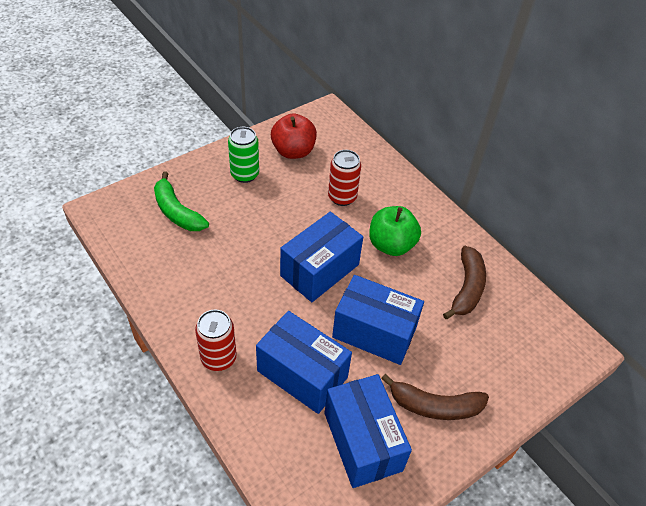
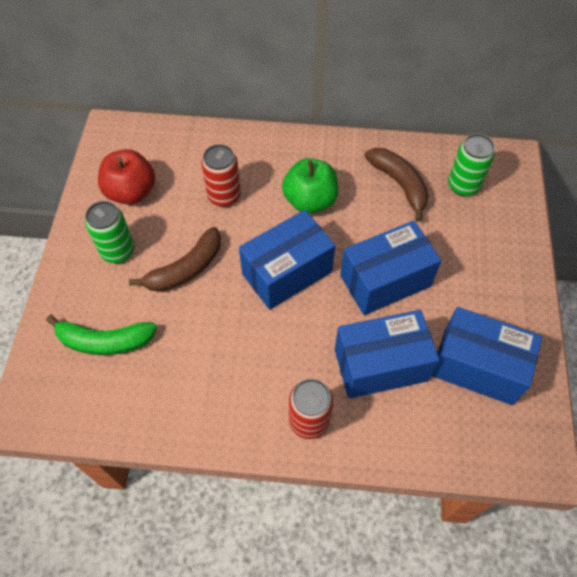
camera: 45 degrees left, 10 degrees up
(320, 270) = (287, 273): blue box -> blue box turned 60 degrees clockwise
(435, 406) = (485, 291): brown banana -> brown banana (186, 269)
(515, 330) = (463, 186): none -> green can

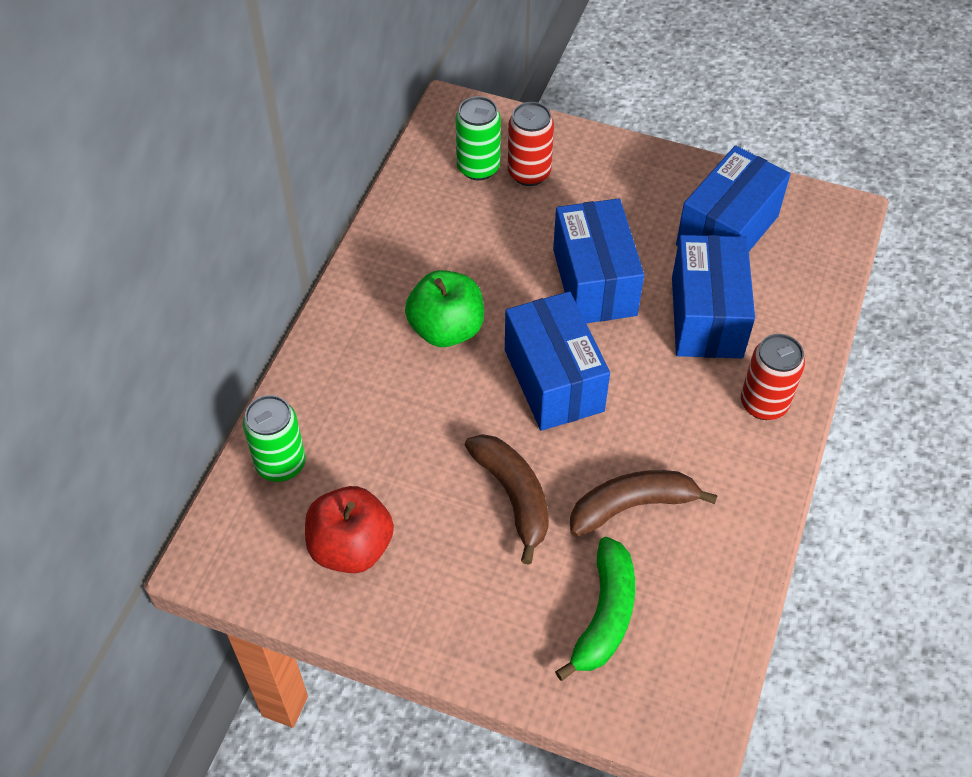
camera: 75 degrees left, 5 degrees down
(118, 251) = (456, 580): green can -> green can (281, 464)
(224, 196) = (402, 427): red can -> red can (529, 173)
(399, 184) = (453, 229): brown banana -> brown banana (632, 506)

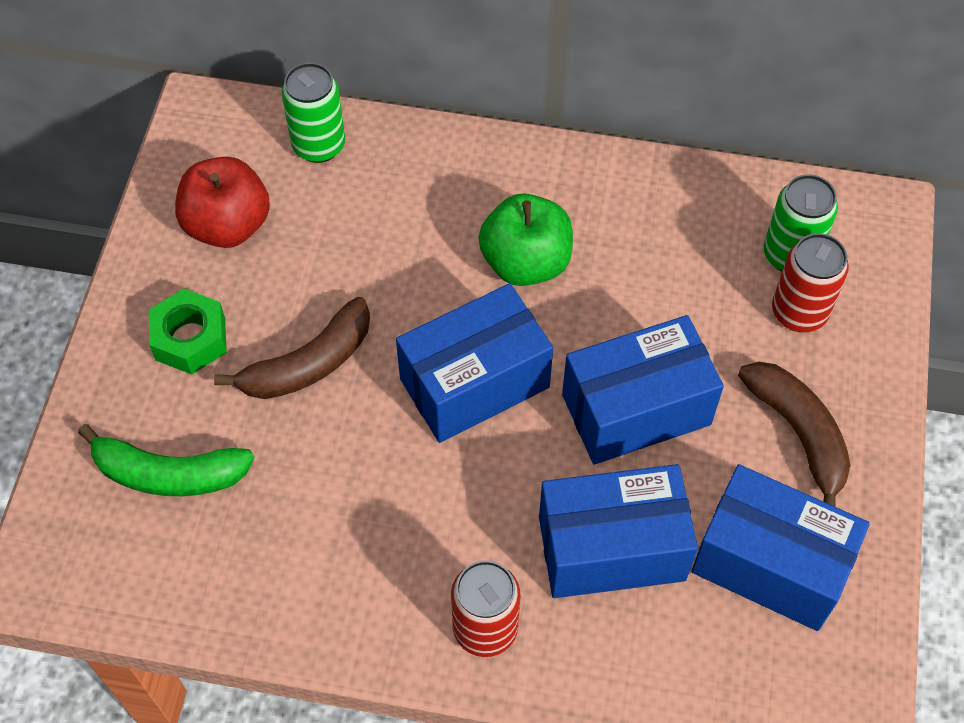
camera: 80 degrees right, 5 degrees up
(469, 588) = (190, 339): none -> green nut
(632, 506) = (311, 487): brown banana -> brown banana (798, 434)

